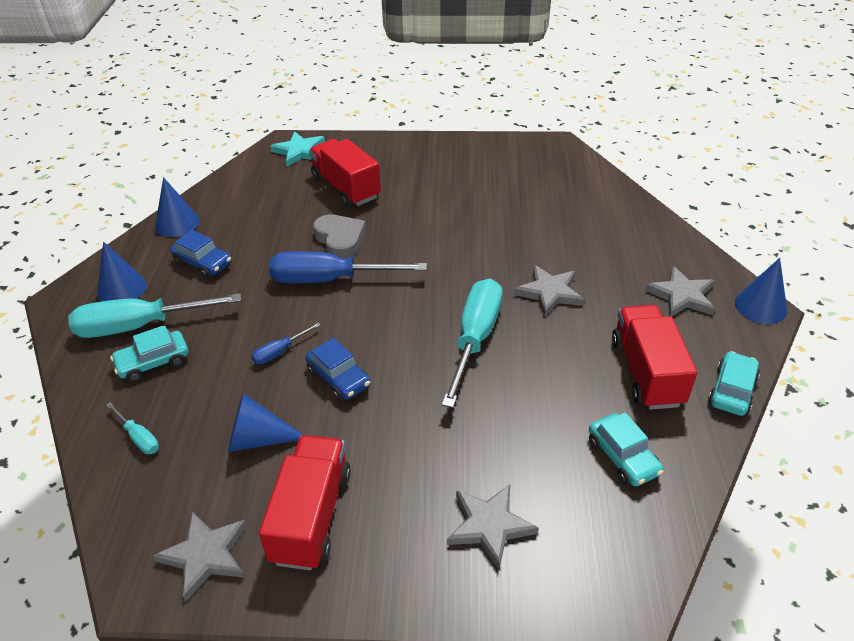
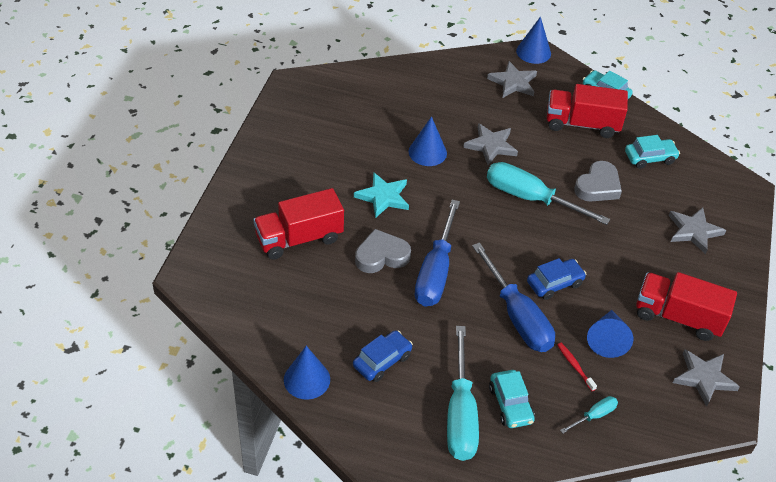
camera: 80 degrees left, 5 degrees up
(122, 289) = (401, 428): blue cone -> blue cone (427, 152)
(212, 412) = (575, 366): none -> red toothbrush
(279, 352) = (517, 316): blue screwdriver -> blue screwdriver, size x2.19
(299, 151) = (214, 264): turquoise star -> turquoise star (383, 197)
(530, 402) = (598, 186): none -> grey heart

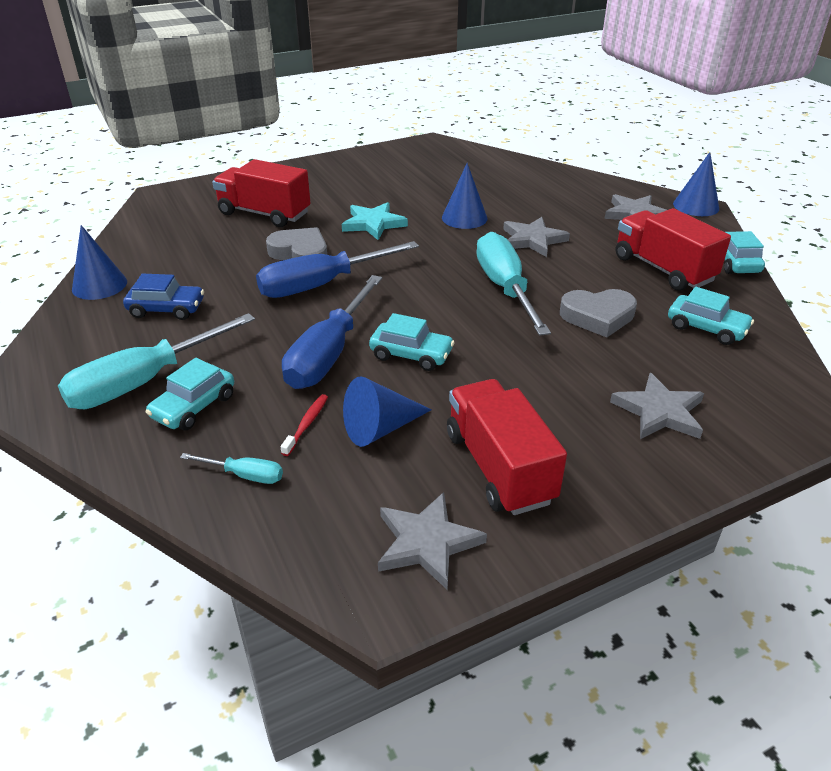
camera: 50 degrees right, 10 degrees down
(554, 283) = (411, 355): blue car -> turquoise car

